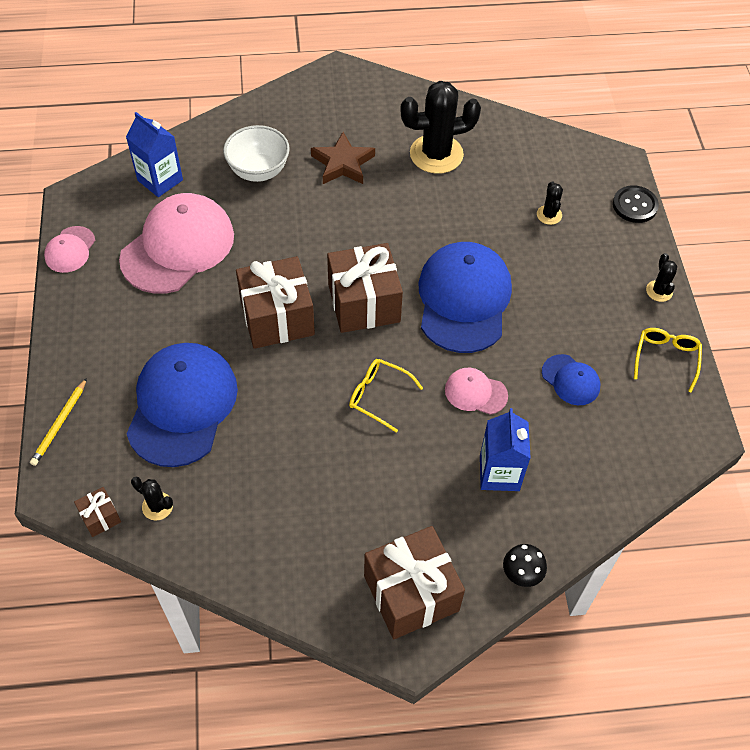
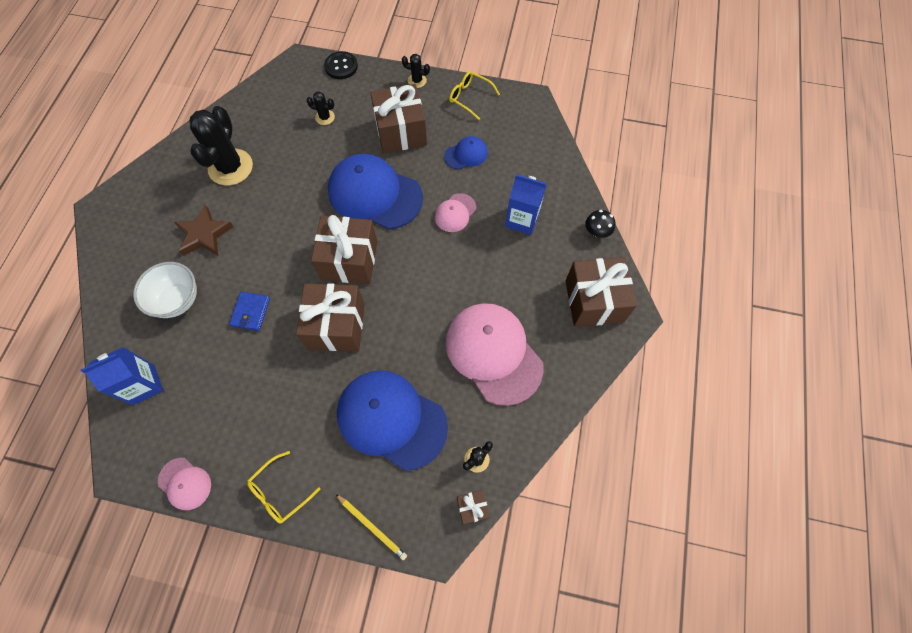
camera: 70 degrees left, 10 degrees up
(178, 247) = (228, 386): pink cap -> pink cap (493, 353)
(266, 236) = (250, 312): none -> blue wallet
(378, 396) = (435, 275): yellow glasses -> yellow glasses (280, 492)
(568, 298) = (400, 132): none -> brown gift

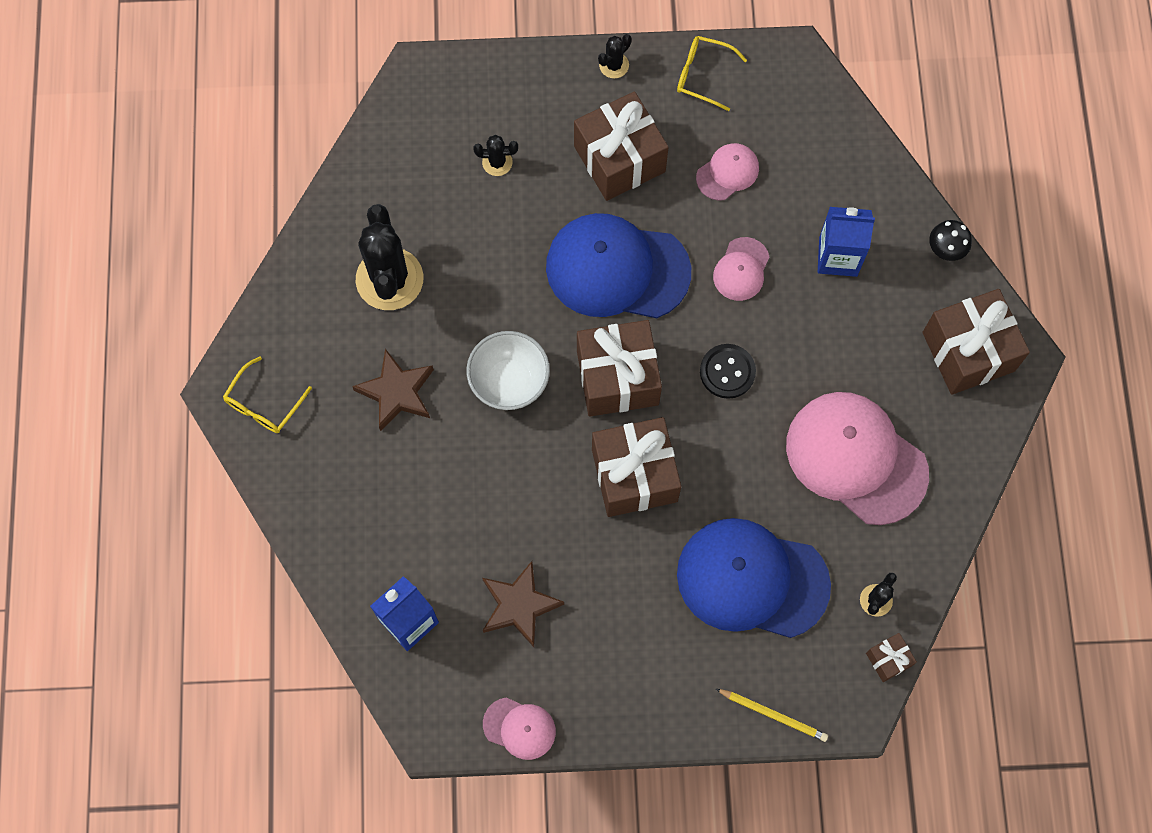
camera: 15 degrees left, 5 degrees up
(178, 300) = (402, 496): white bowl -> white bowl (509, 382)
(222, 394) = (519, 605): none -> brown star
(250, 312) = (510, 487): blue wallet -> none
(280, 492) = (644, 705): yellow glasses -> yellow glasses (264, 404)
(341, 66) = (488, 68): black button -> black button (727, 372)
(417, 81) = (614, 65): black cactus -> black cactus turned 45 degrees counterclockwise
(466, 154) = (727, 172): blue cap -> pink cap

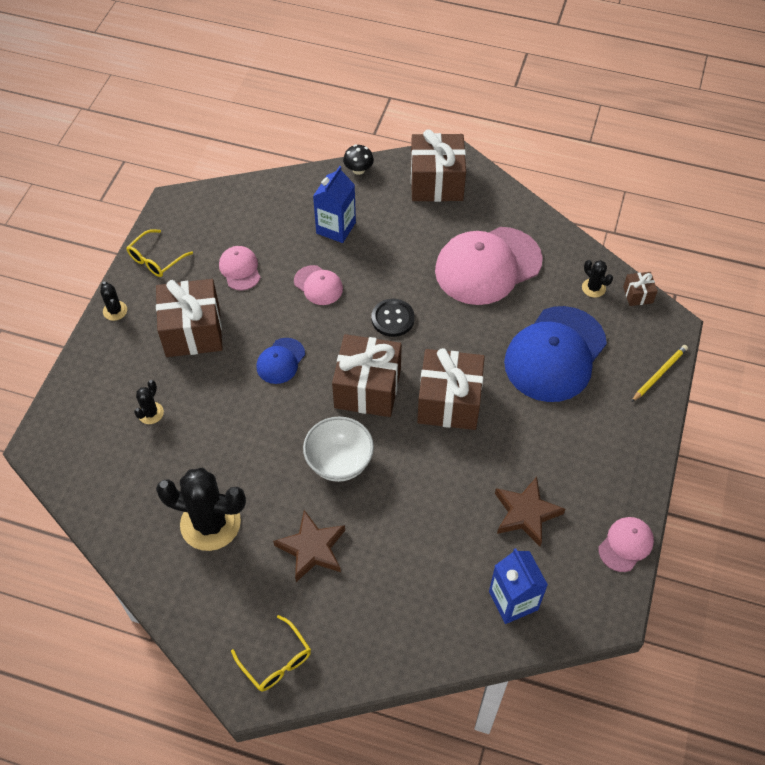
camera: 70 degrees left, 15 degrees down
(617, 269) = (280, 361): blue cap -> blue cap, size x0.47

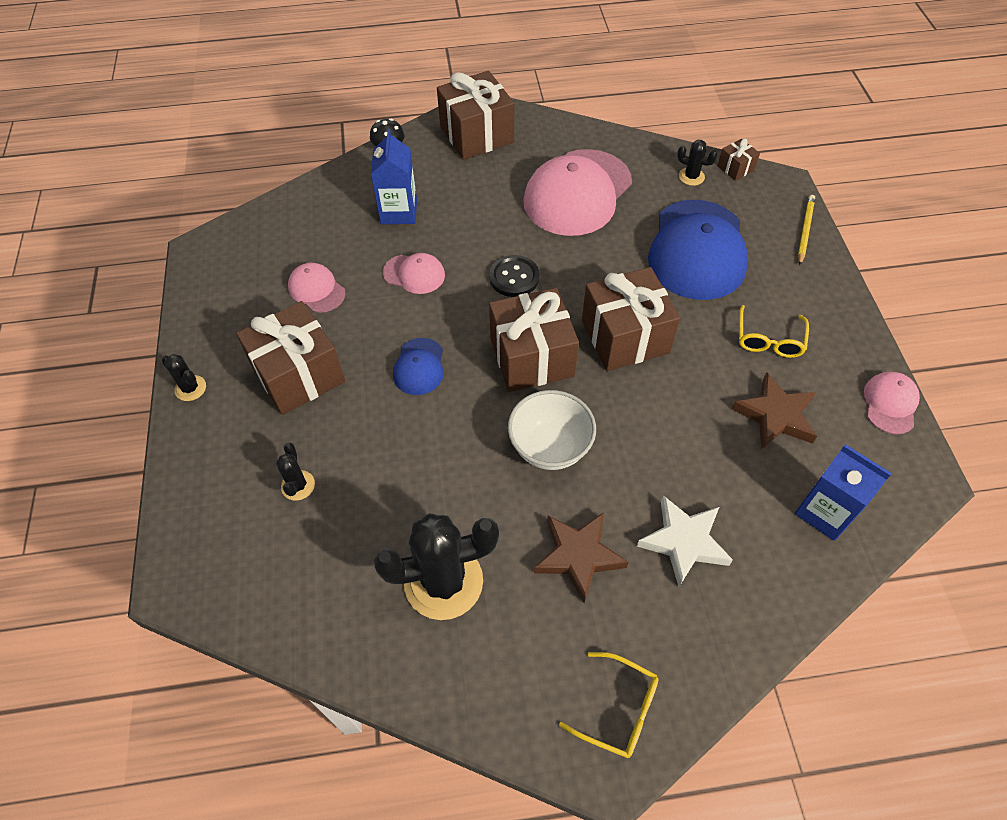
camera: 25 degrees left, 0 degrees up
(156, 259) = (211, 315): yellow glasses -> yellow glasses (769, 340)
(393, 573) = (684, 542): none -> white star

